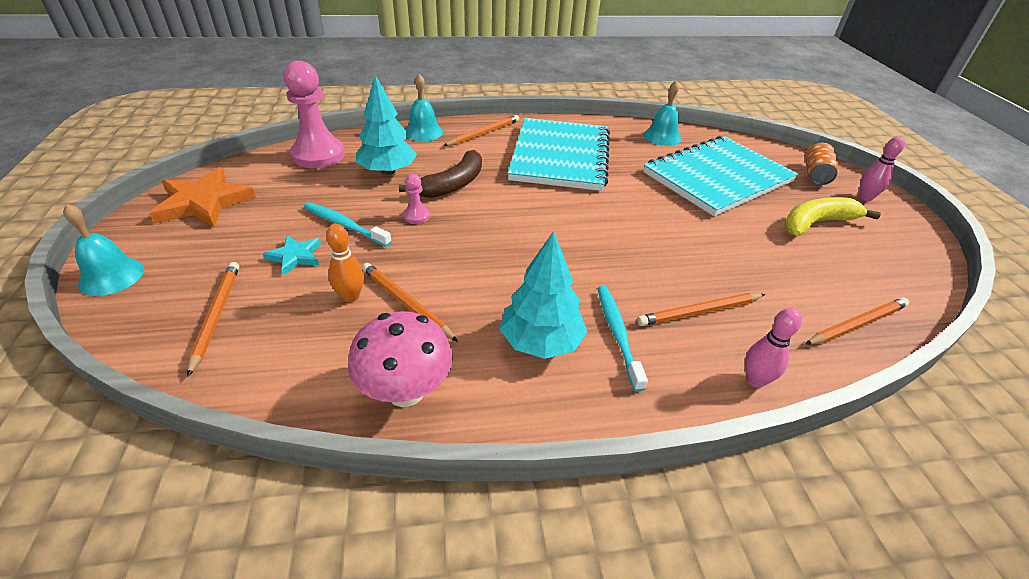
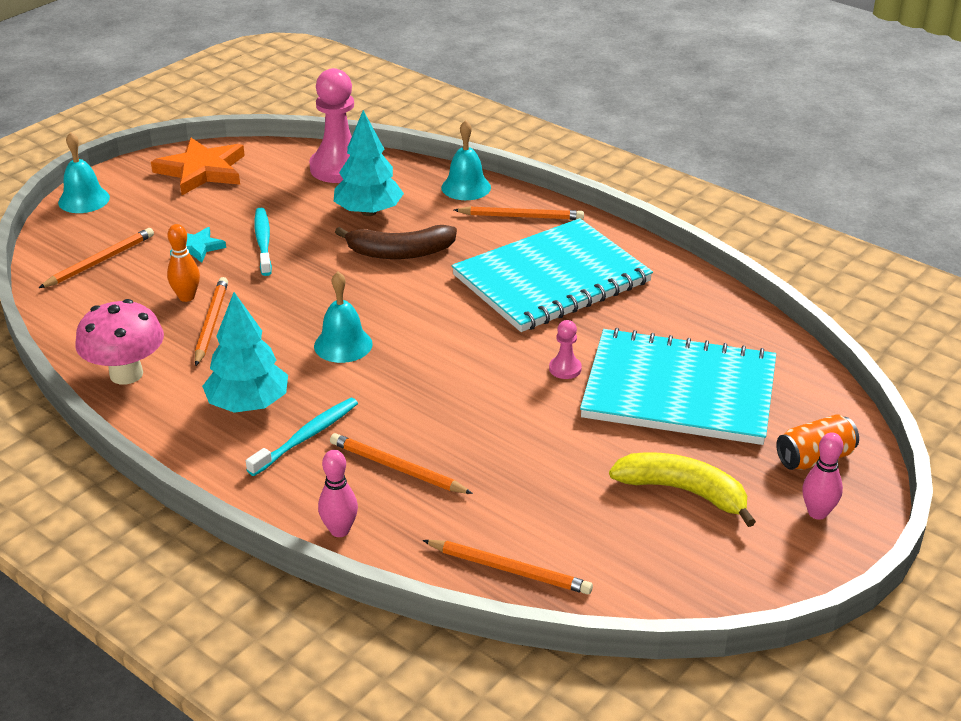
camera: 50 degrees right, 5 degrees down
(416, 216) = (324, 264): pink pawn -> pink pawn (565, 369)
(662, 136) = (716, 318): turquoise bell -> turquoise bell (343, 345)

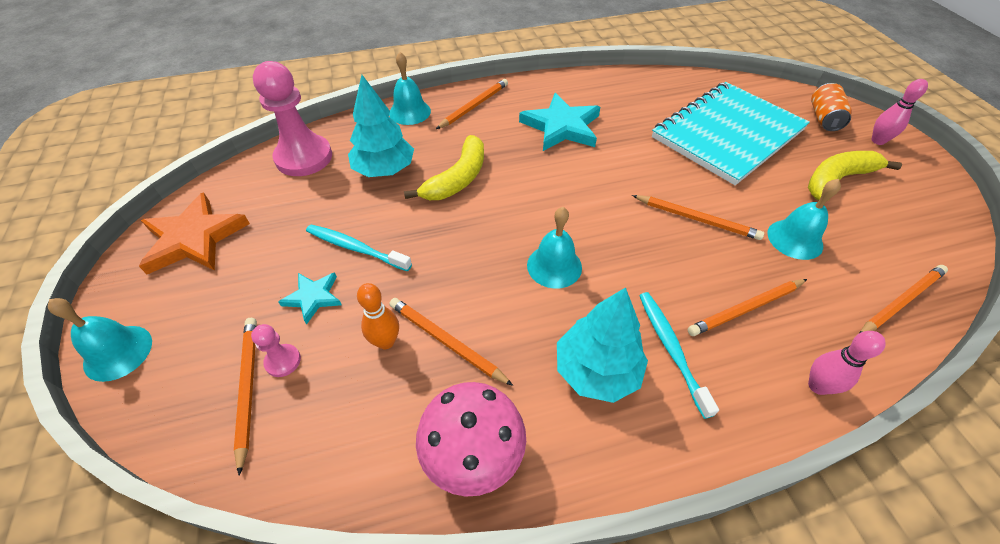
camera: 55 degrees left, 15 degrees up
(400, 252) = (457, 179): brown banana -> yellow banana
(496, 407) = (696, 219): none -> orange pencil
(535, 479) = (795, 239): none -> turquoise bell
(551, 279) = (561, 127): turquoise notebook -> turquoise star
(565, 369) = (671, 168): pink pawn -> pink pawn (283, 361)

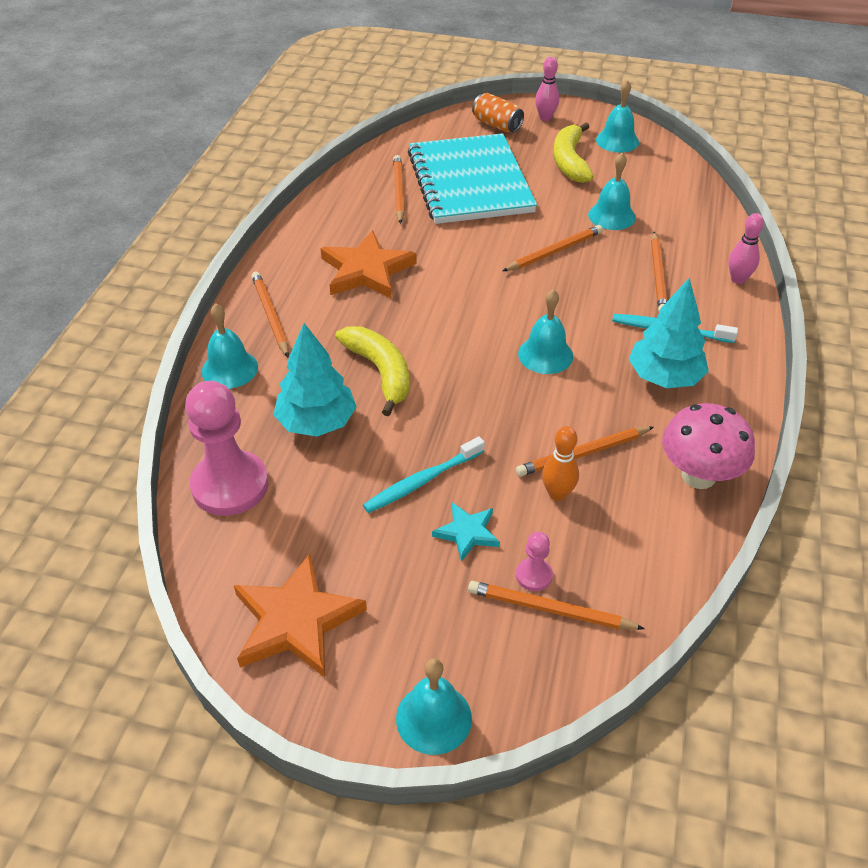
camera: 60 degrees left, 5 degrees down
(561, 127) = (366, 270): turquoise star -> orange star
(901, 302) = (697, 205): orange pencil -> orange pencil (398, 191)
(916, 200) = (617, 141): none -> turquoise bell

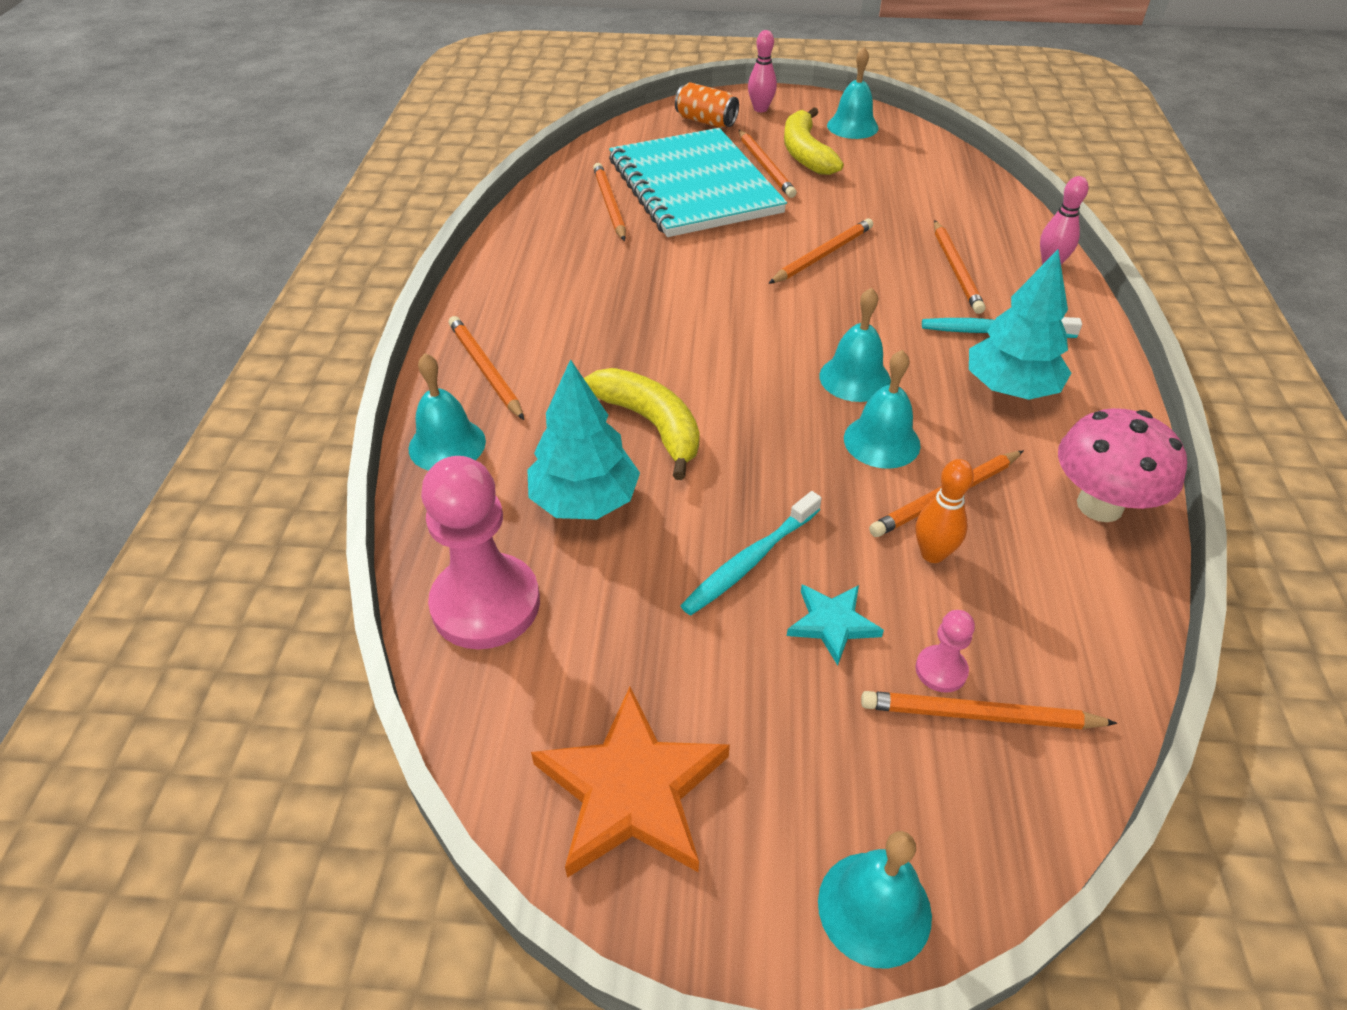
camera: 10 degrees left, 0 degrees up
(366, 270) = (596, 301): orange star -> none
(533, 170) = (765, 166): none -> orange pencil
(611, 216) = (876, 208): turquoise bell -> turquoise bell (881, 441)

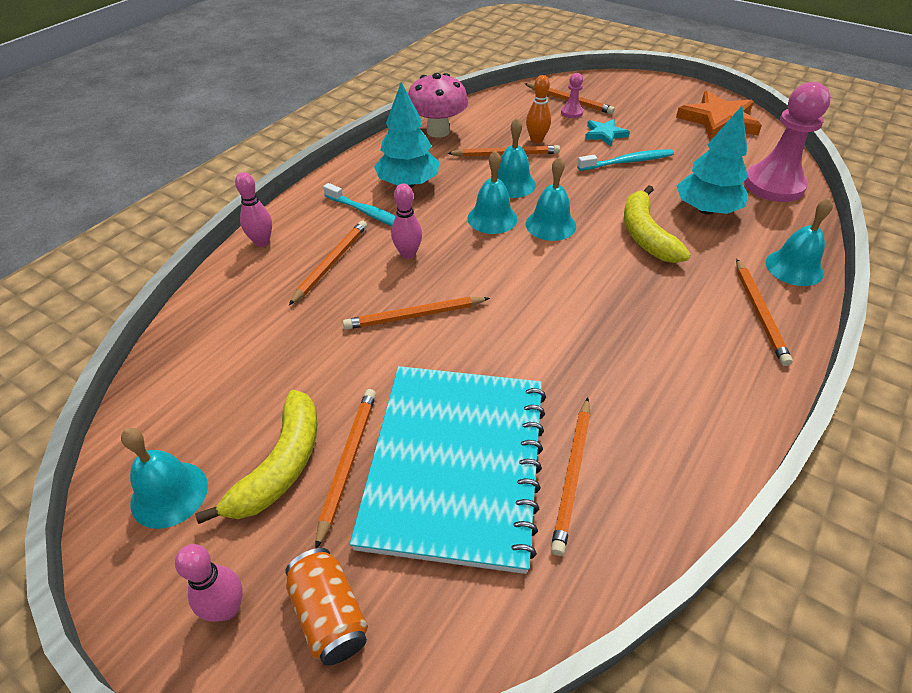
camera: 150 degrees left, 0 degrees up
(874, 908) = (645, 82): turquoise bell -> turquoise bell (550, 225)
(896, 304) = (408, 254): none -> pink bowling pin

